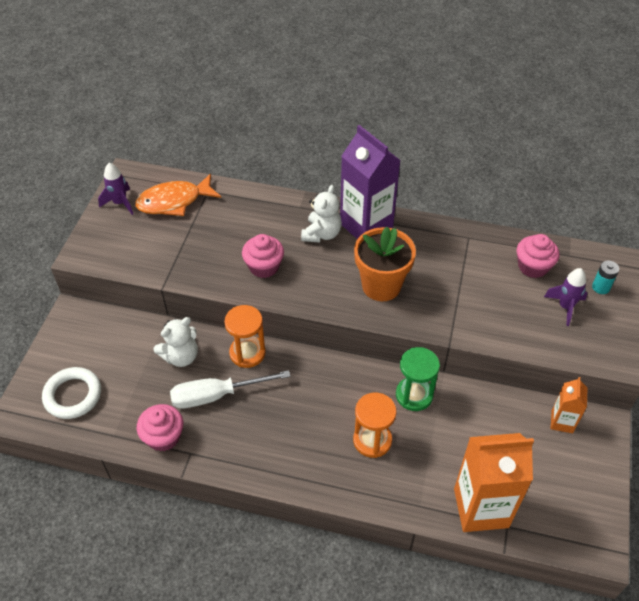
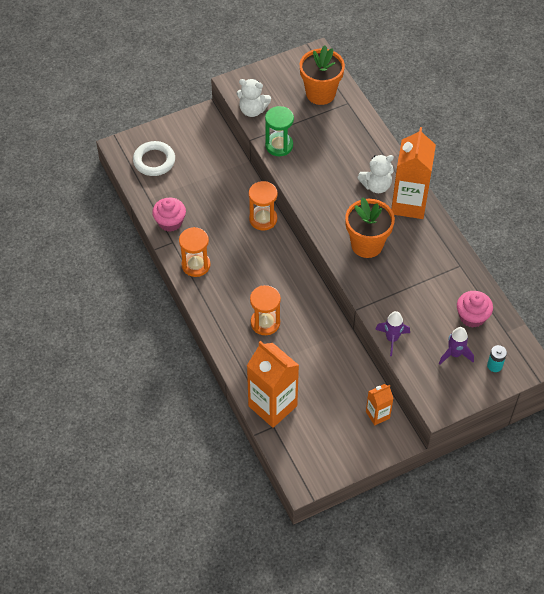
camera: 50 degrees right, 5 degrees up
(120, 203) = (290, 69): purple rocket -> purple rocket (392, 339)
(174, 201) = (320, 93): orange fish -> orange flower pot
(181, 356) = (228, 189): white teddy bear -> white teddy bear (252, 110)
(216, 395) = (220, 226): white screwdriver -> none
(241, 452) = (196, 265): none -> orange hourglass
(264, 266) = (318, 175): pink cupcake -> none
(366, 226) = (409, 204): purple carton -> orange carton
(414, 395) = (318, 323): green hourglass -> green hourglass (279, 145)

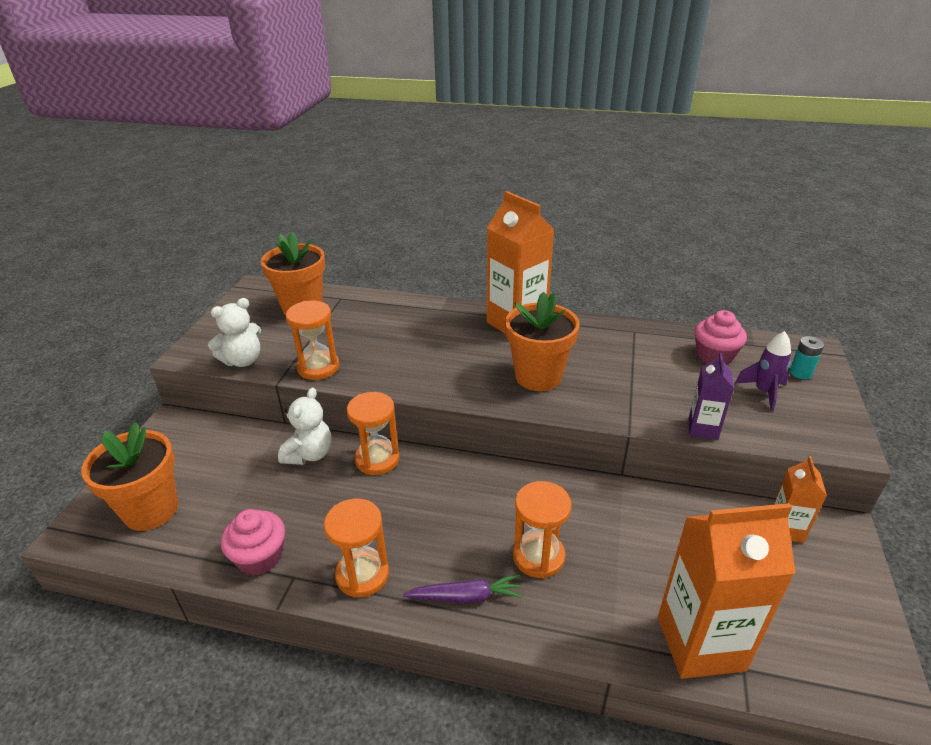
camera: 50 degrees left, 20 degrees down
(154, 161) = (151, 510): white ring -> orange flower pot
(219, 309) = (466, 597): none -> purple carrot
(279, 145) = (318, 367): green hourglass -> orange hourglass
(376, 185) = (466, 331): white teddy bear -> white teddy bear (309, 454)
(392, 339) = (703, 428): purple rocket -> purple carton

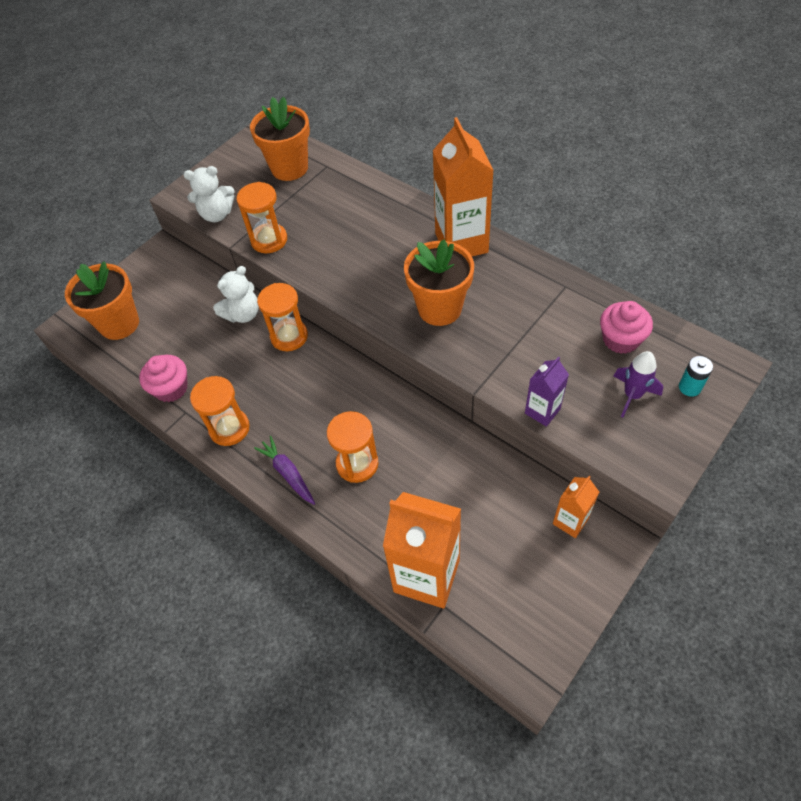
camera: 30 degrees right, 20 degrees up
(466, 597) = (288, 473): purple carrot -> purple carrot turned 150 degrees counterclockwise

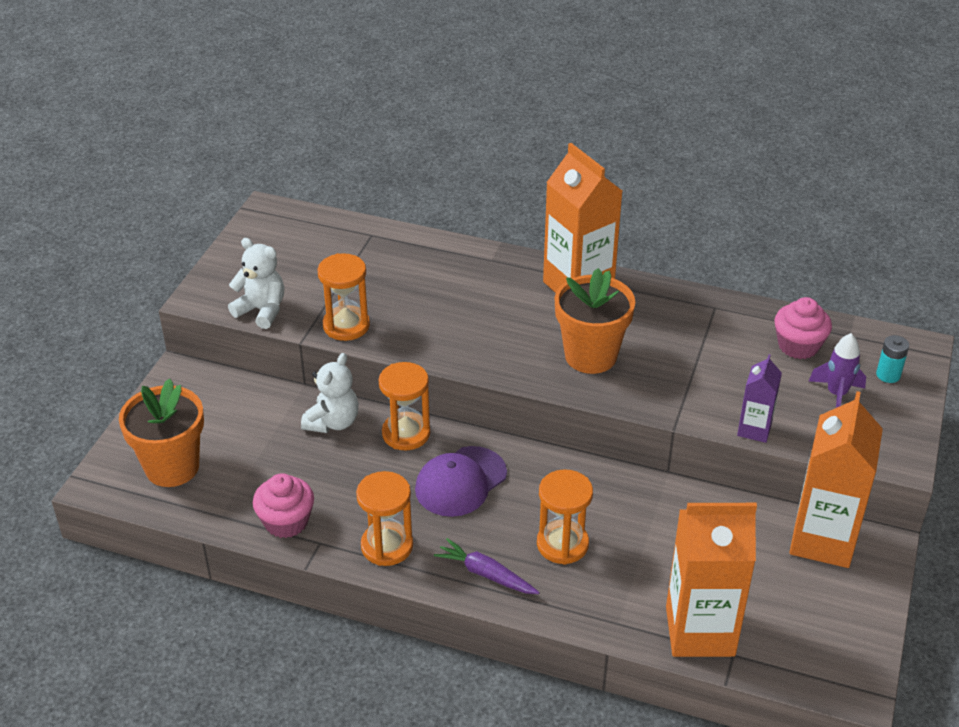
camera: 25 degrees left, 15 degrees down
(217, 214) = (262, 310): white teddy bear -> white teddy bear turned 120 degrees counterclockwise
(289, 168) = (326, 244): orange flower pot -> none
(308, 388) = (460, 482): none -> purple cap
(570, 521) = (822, 540): orange carton -> orange carton, size x1.96

